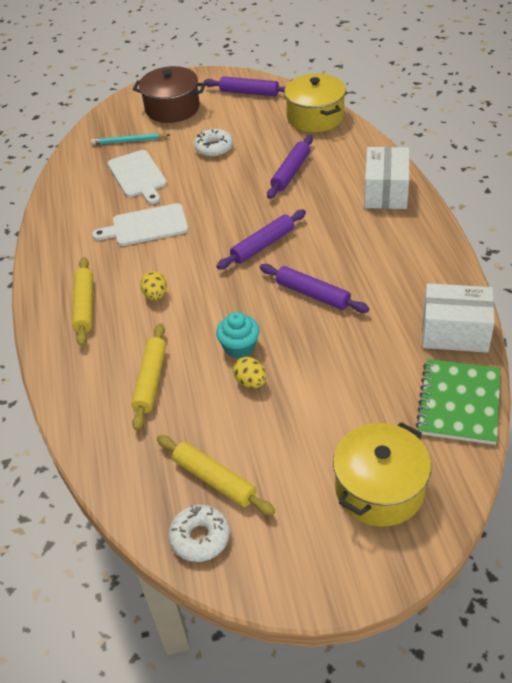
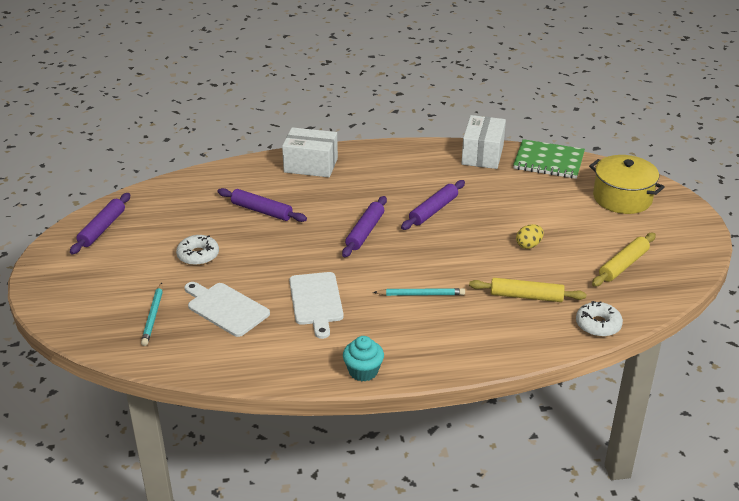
camera: 90 degrees left, 10 degrees down
(84, 306) = (429, 339): yellow rolling pin -> none
(138, 176) = (226, 308): white cutting board -> white cutting board turned 120 degrees counterclockwise
(155, 295) = (421, 294): yellow egg -> turquoise pencil
(172, 108) = (101, 283): brown pot -> none
(200, 537) = (673, 272): white donut -> white donut (598, 325)
(239, 347) = (491, 249): turquoise cupcake -> turquoise cupcake (363, 371)
(263, 245) = (365, 232): purple rolling pin -> purple rolling pin turned 60 degrees clockwise
(315, 117) = (175, 191): yellow pot -> none

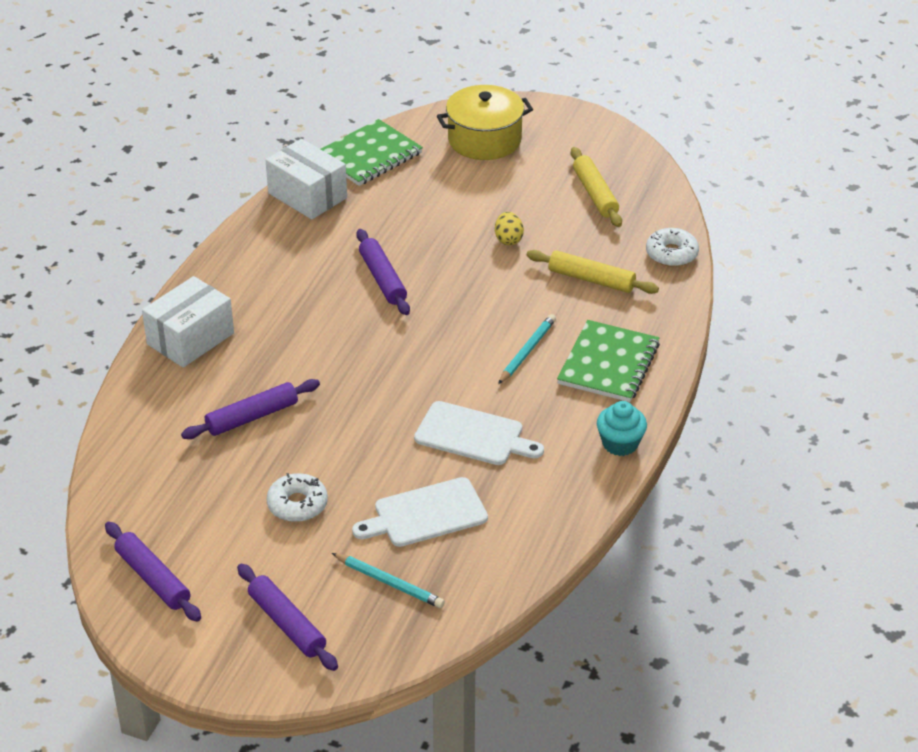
camera: 60 degrees left, 5 degrees up
(365, 232) = (375, 347): purple rolling pin -> purple rolling pin (287, 624)
(443, 336) = (608, 364): none -> green notebook
(526, 296) = (591, 280): yellow rolling pin -> yellow rolling pin turned 75 degrees clockwise

